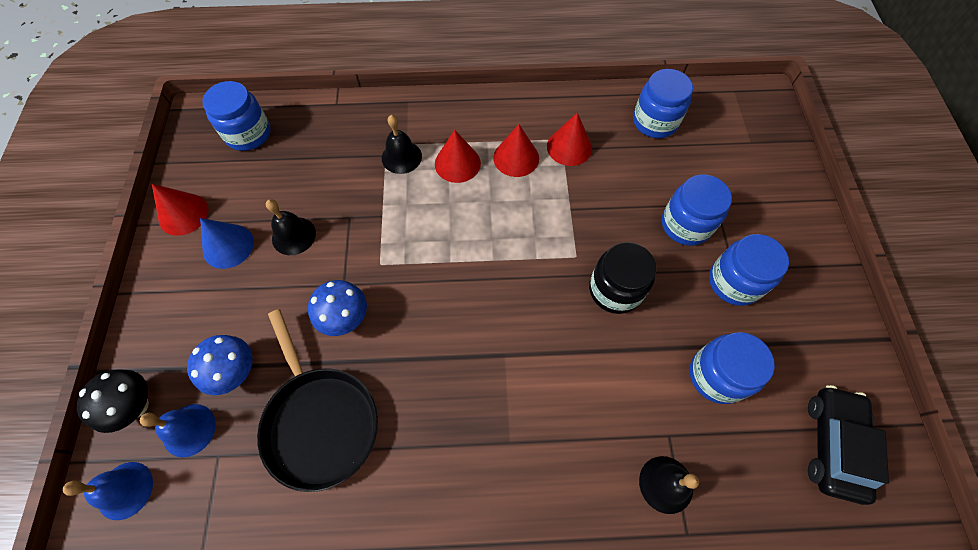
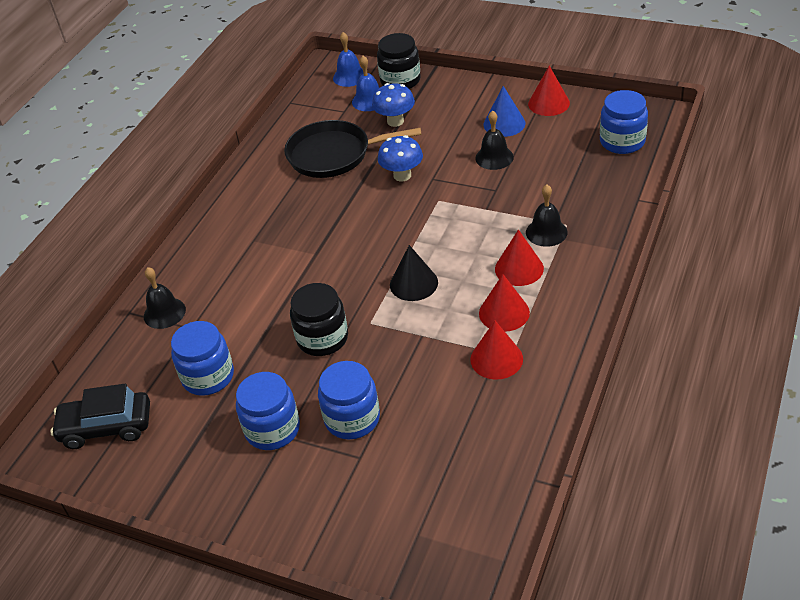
camera: 120 degrees right, 20 degrees down
(136, 406) = (400, 81): black mushroom -> black jar
(510, 240) = (413, 283): none -> black cone
(654, 122) = (494, 449): blue jar -> none
(833, 445) = (106, 427): black car -> black car turned 135 degrees clockwise

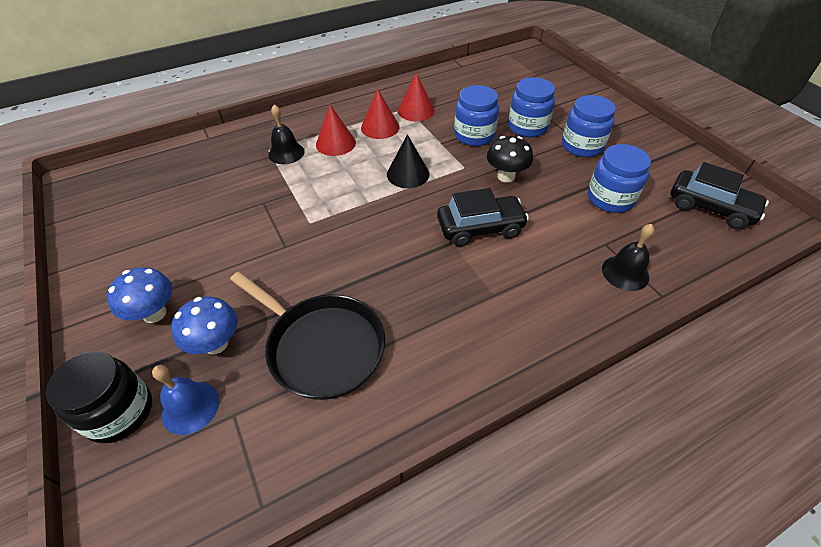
camera: 145 degrees left, 5 degrees up
(303, 277) = (480, 228): none -> black car
(322, 338) = (506, 176): black jar -> black mushroom
(349, 76) = (142, 488): blue bell -> none
(402, 175) = (301, 267): blue mushroom -> blue mushroom (154, 313)
(494, 157) = (218, 230): black bell -> none
(504, 124) = (156, 257): blue cone -> none
(548, 103) = (96, 250): red cone -> none
(622, 141) = (134, 178): blue jar -> blue jar (474, 135)

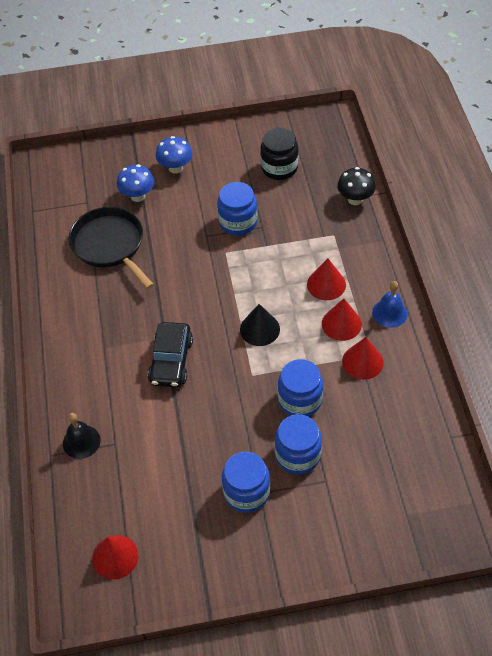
camera: 110 degrees right, 5 degrees up
(119, 412) = (113, 157): black jar -> black jar (279, 168)
(190, 407) = (101, 185): blue bell -> blue bell (389, 313)
(286, 153) = (324, 247): black bell -> none
(322, 347) = (110, 245): black pan -> black pan turned 90 degrees clockwise
(506, 176) = (226, 404): black mushroom -> black mushroom (355, 199)
(610, 198) = (163, 476): blue jar -> blue jar (238, 222)
(710, 207) = (115, 557): black car -> red cone

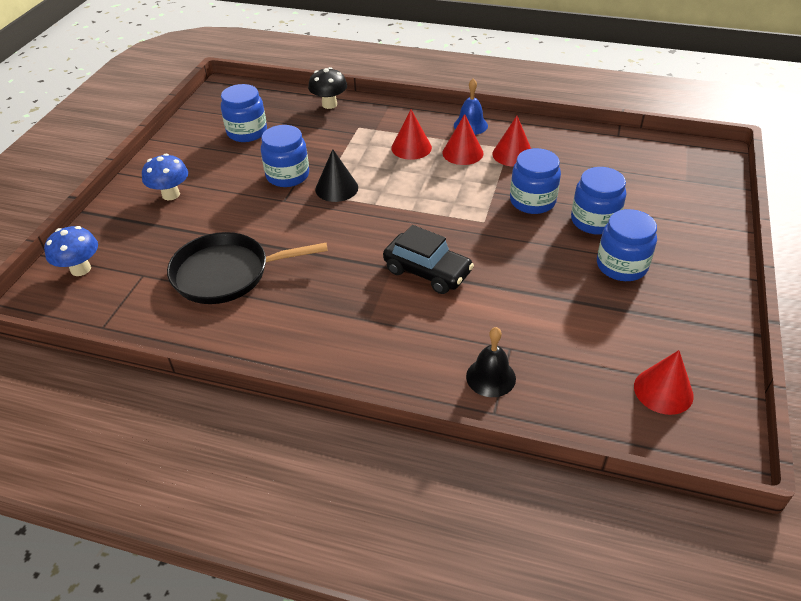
camera: 65 degrees left, 10 degrees down
(138, 196) = (179, 232): blue mushroom -> blue mushroom (80, 269)
(259, 329) = (432, 201): black cone -> black cone (336, 188)
(279, 168) = (247, 132): black jar -> blue jar

